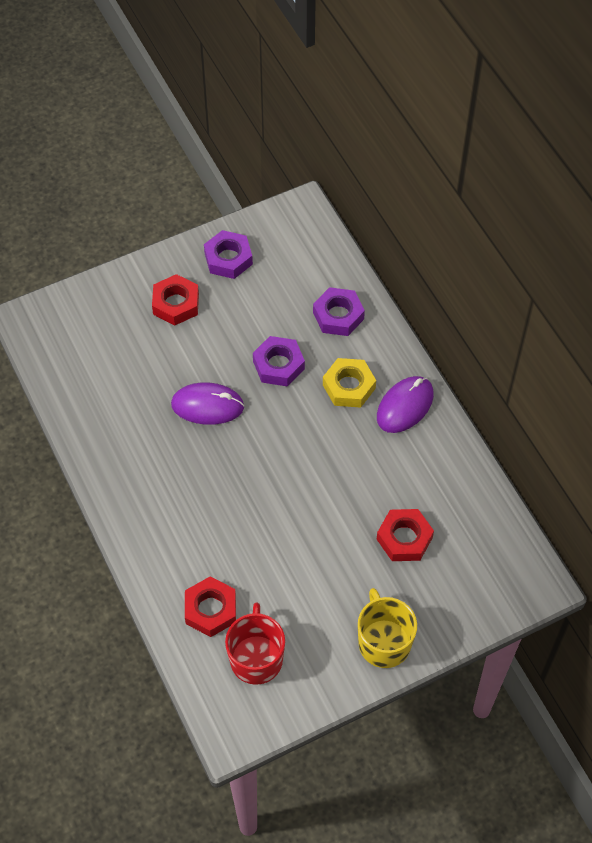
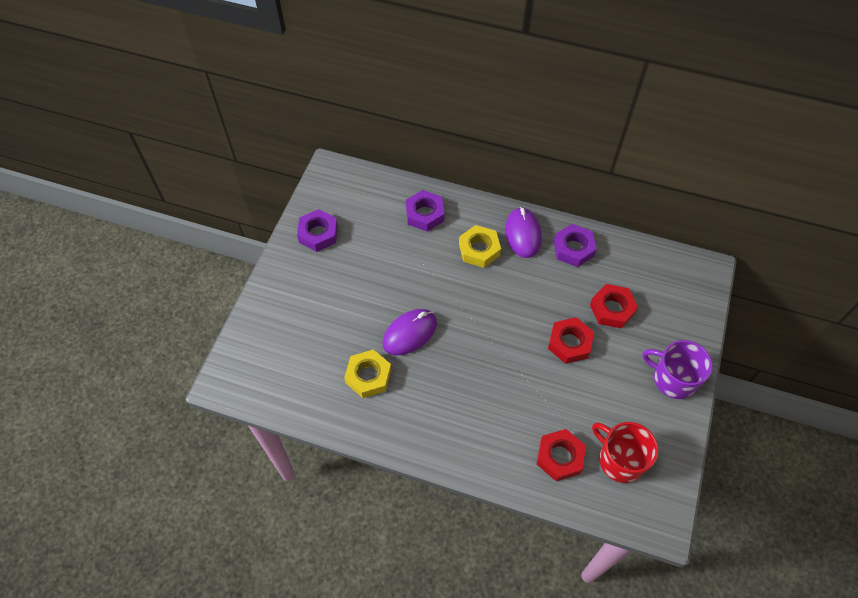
camera: 45 degrees left, 0 degrees up
(136, 411) = (368, 376): none -> yellow nut
(176, 304) = (316, 288): red nut -> red nut (569, 343)
(278, 365) = (424, 272): purple nut -> purple nut (573, 248)
(384, 642) = (673, 379): yellow mug -> purple mug

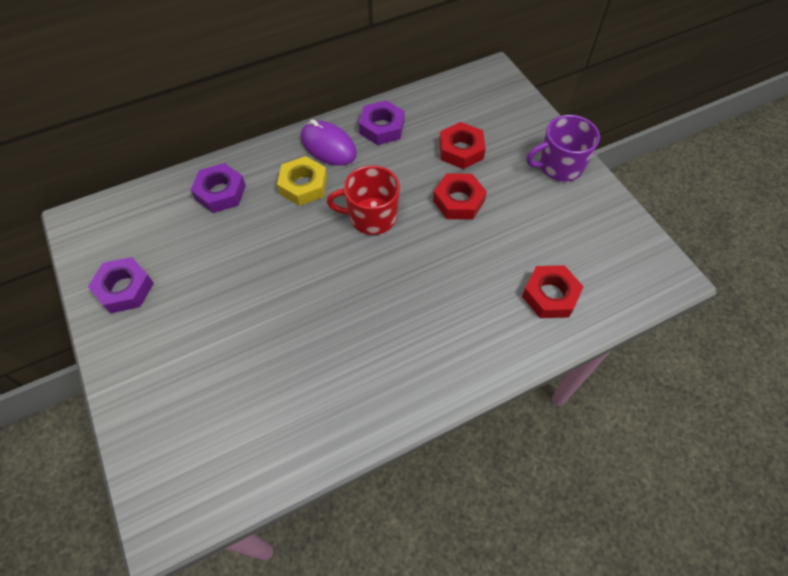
camera: 45 degrees left, 0 degrees up
(368, 376) = (317, 376): yellow nut -> none
(410, 333) = (316, 304): purple mouse -> none
(620, 460) = (592, 257): red mug -> red mug (371, 217)

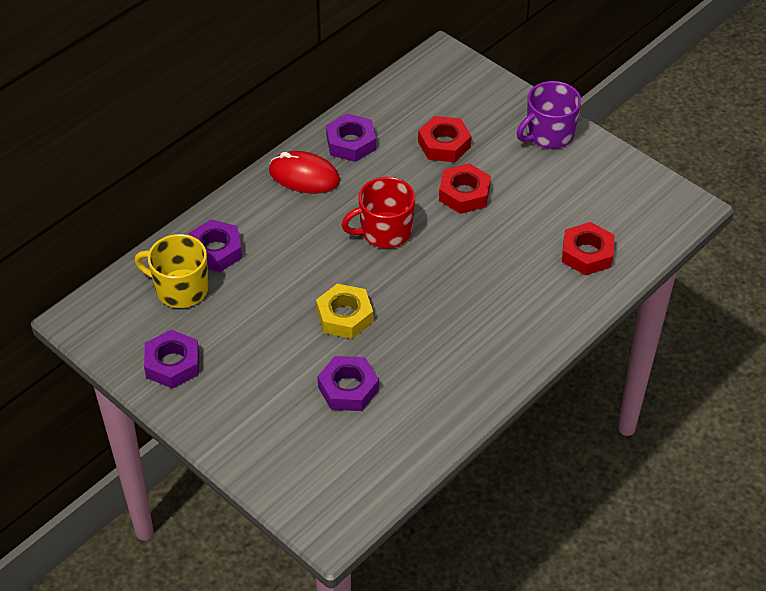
camera: 20 degrees left, 10 degrees down
(172, 219) = (180, 289): none -> yellow mug
(261, 367) = (348, 388): none -> purple nut
(303, 185) = (299, 221): yellow nut -> yellow nut (344, 316)
(328, 146) = (304, 176): purple mouse -> red mouse

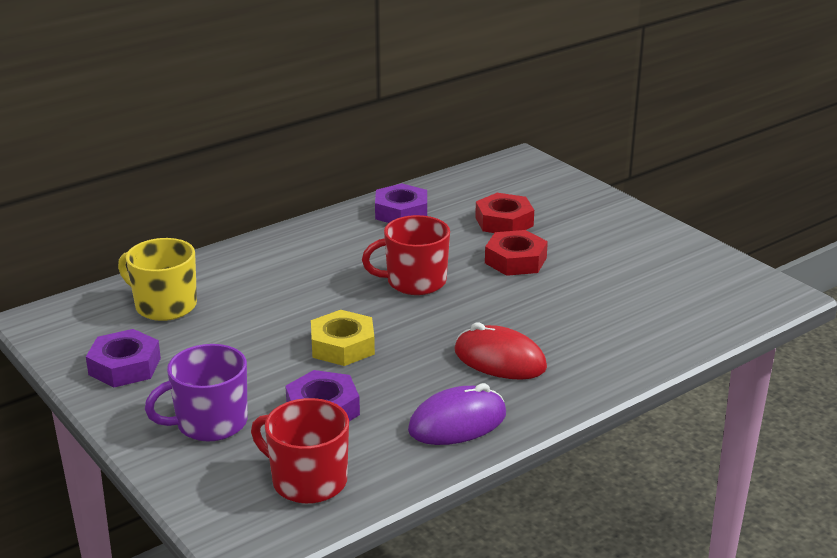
camera: 10 degrees right, 20 degrees down
(216, 251) = (218, 279): purple nut -> none
(304, 176) = (340, 232): red mouse -> red mouse (500, 359)
(357, 463) = (307, 481): none -> red mug
(457, 387) = (457, 422): none -> purple mouse
(548, 134) = (625, 224): purple mug -> purple mug (210, 423)
(587, 254) = (649, 321): red nut -> none

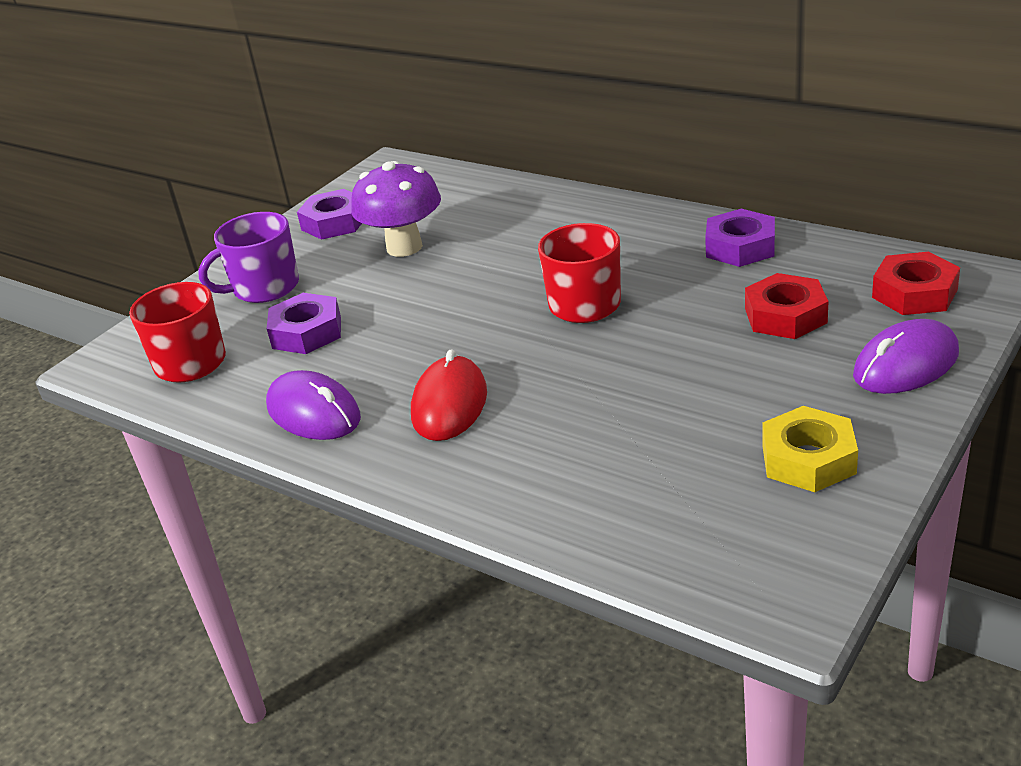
camera: 75 degrees right, 5 degrees up
(164, 306) = (443, 202): yellow mug -> none
(210, 423) = (264, 288): purple mug -> purple mug turned 75 degrees counterclockwise
(226, 338) = (404, 247): none -> purple mushroom
(342, 346) = (424, 306): yellow nut -> yellow nut (808, 459)
(515, 260) = (689, 352): red nut -> red nut (914, 293)
(590, 205) = (905, 364): none -> purple mouse

